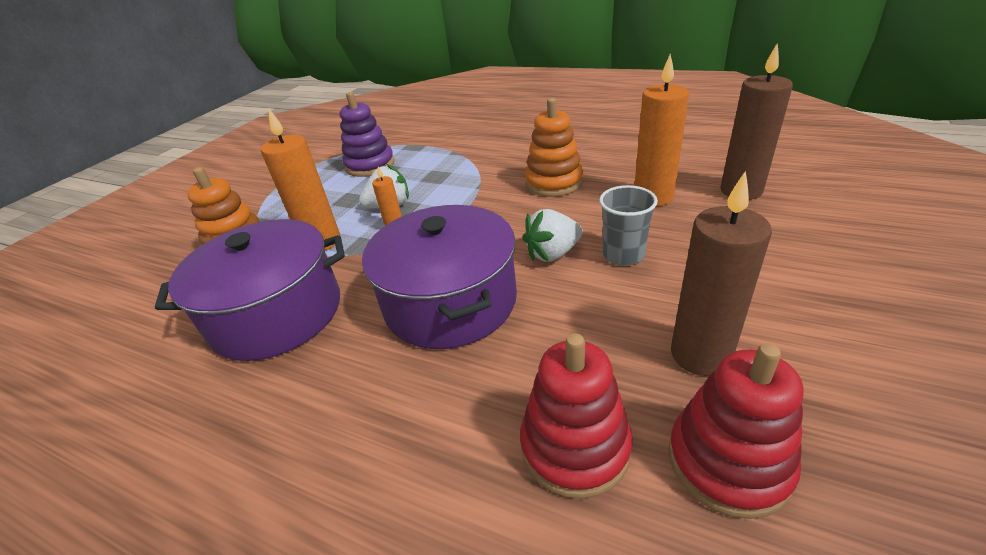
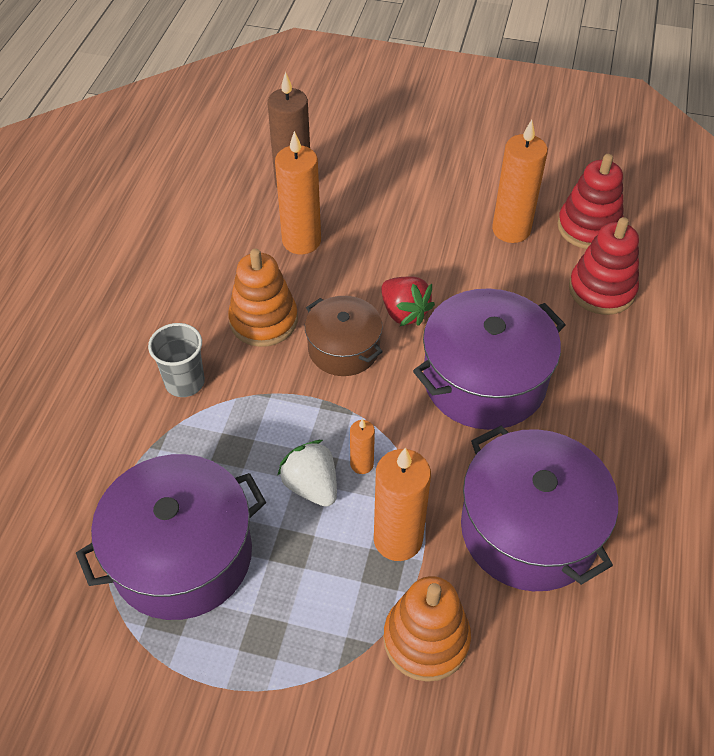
camera: 105 degrees left, 15 degrees up
(370, 165) = (182, 555): purple stacking toy -> purple pot
(514, 219) = (344, 348): none -> brown pot
(552, 254) = (404, 313): white strawberry -> red strawberry
(623, 255) = (402, 264): grey cup -> grey cup (185, 382)
(700, 355) = (511, 230): brown candle -> orange candle

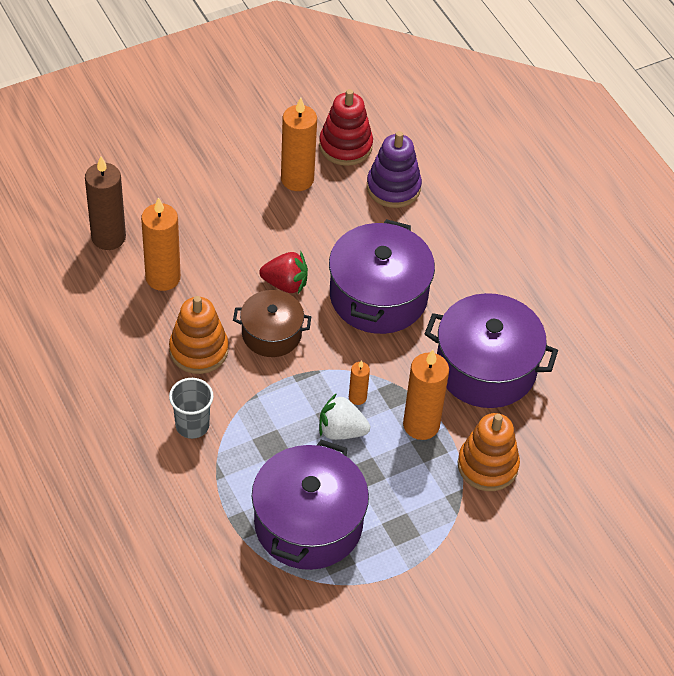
camera: 45 degrees left, 0 degrees up
(601, 290) = (393, 187): red stacking toy -> purple stacking toy

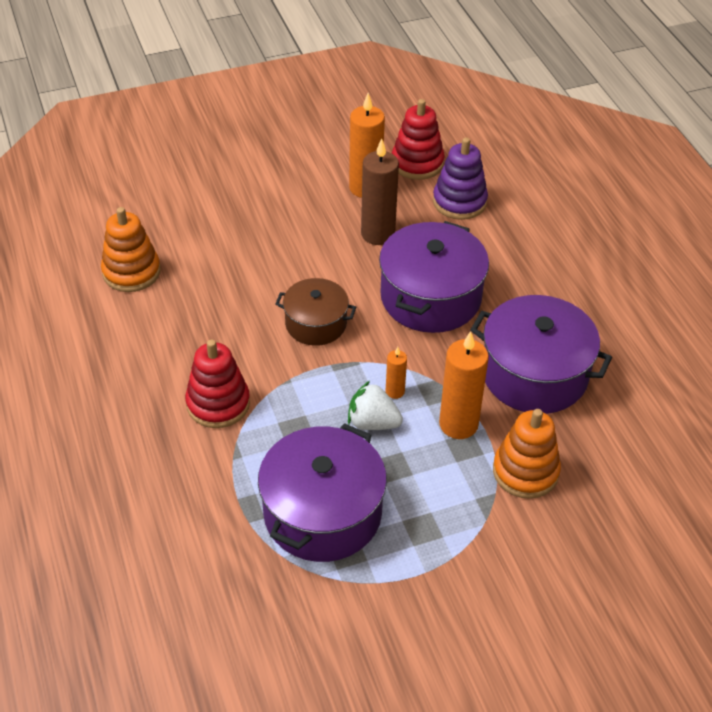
camera: 10 degrees right, 5 degrees down
(108, 237) = (171, 224): brown candle -> brown candle (378, 234)
(163, 277) = (216, 264): orange candle -> none
(192, 425) = (218, 403): grey cup -> red stacking toy
(198, 350) = (239, 333): orange stacking toy -> orange stacking toy (131, 272)
(285, 284) = (338, 279): red strawberry -> none

